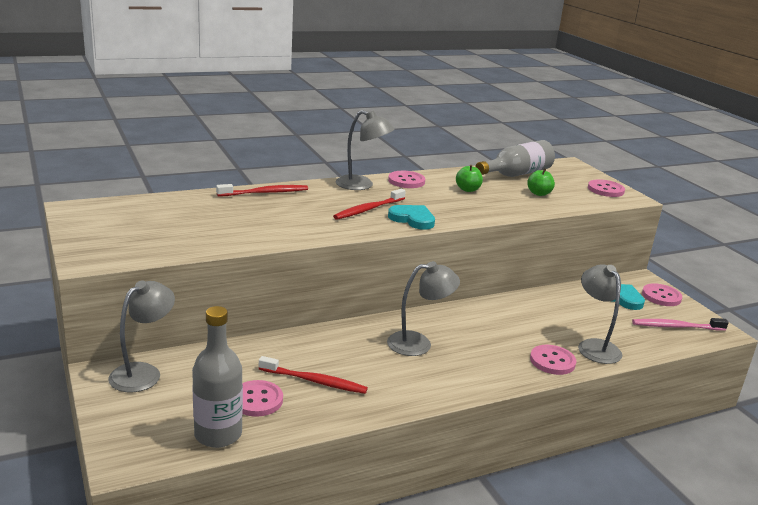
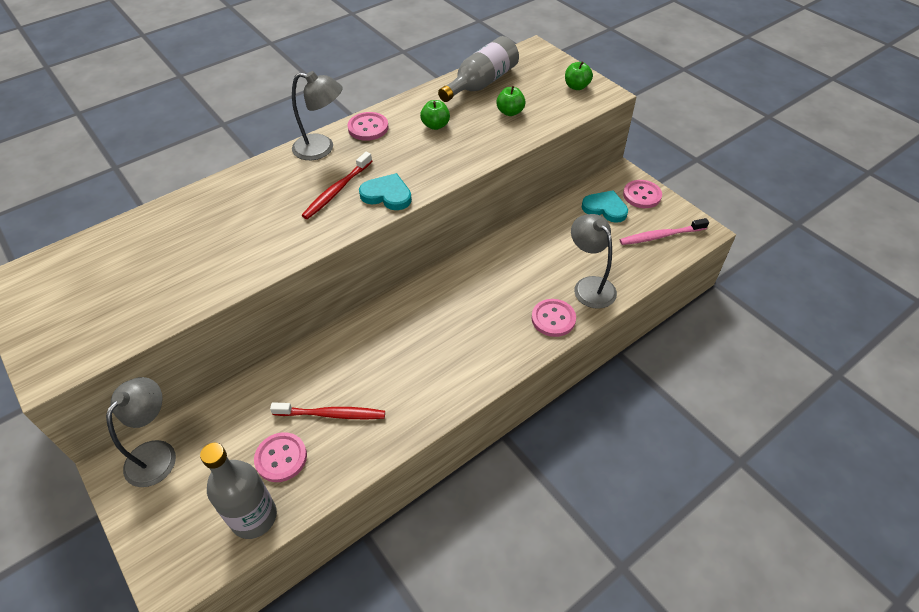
camera: 10 degrees left, 25 degrees up
(265, 193) = (219, 192): red toothbrush -> none
(418, 343) = (422, 330): grey lamp -> none
(605, 190) = (576, 86): pink button -> green apple

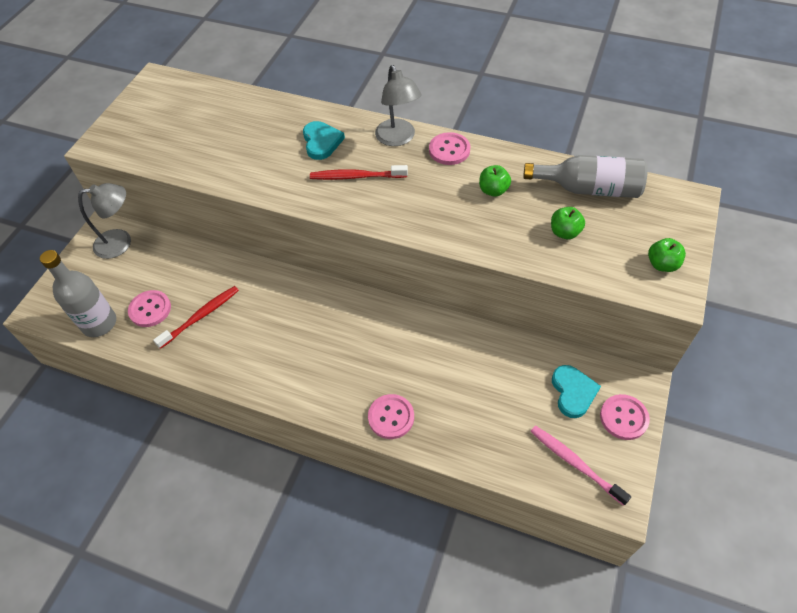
camera: 60 degrees right, 5 degrees up
(332, 414) = (201, 316): red toothbrush -> red toothbrush turned 105 degrees counterclockwise
(387, 195) = (375, 209): turquoise heart -> turquoise heart (321, 142)
(589, 286) = (453, 428): grey lamp -> none

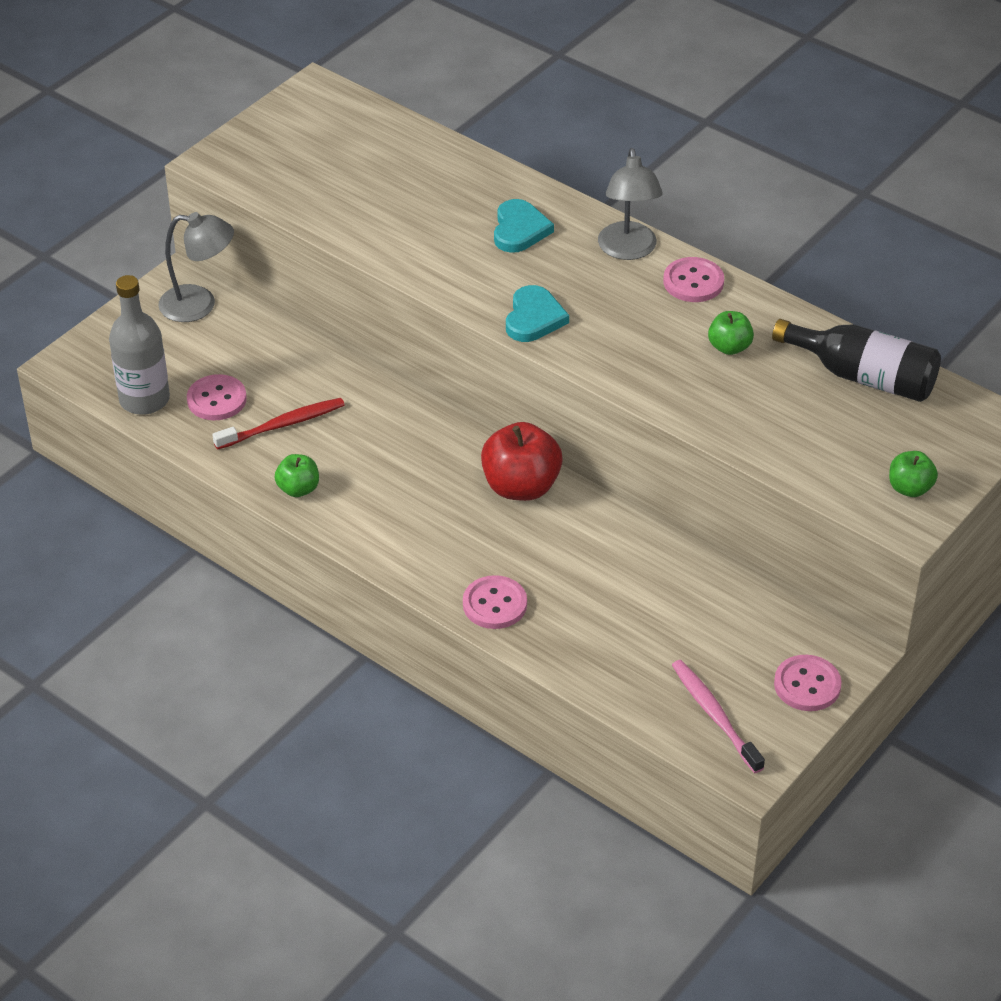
camera: 15 degrees right, 10 degrees down
(356, 176) = (549, 285): red toothbrush -> none
(375, 318) = (521, 487): none -> red apple
(564, 232) = (800, 420): green apple -> green apple (298, 489)
(573, 392) = (753, 640): turquoise heart -> turquoise heart (534, 318)
(589, 188) = (863, 376): grey bottle -> black bottle

